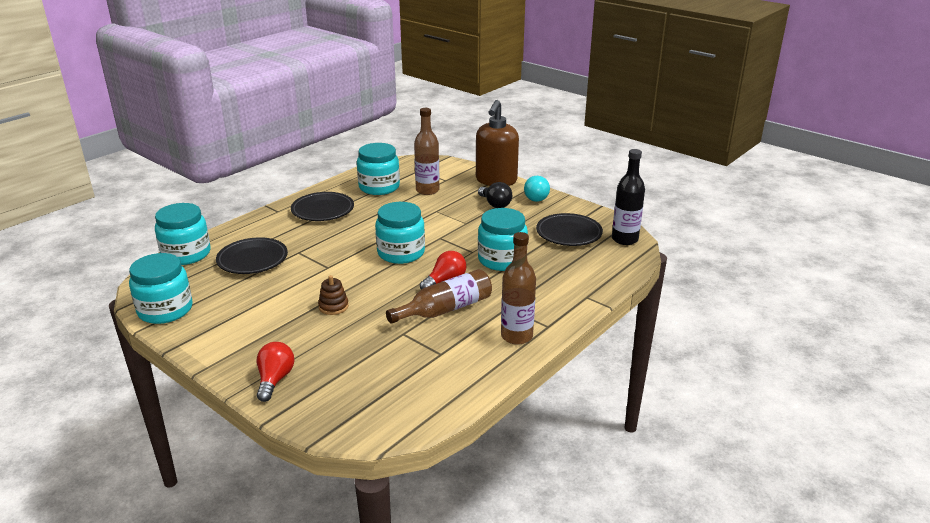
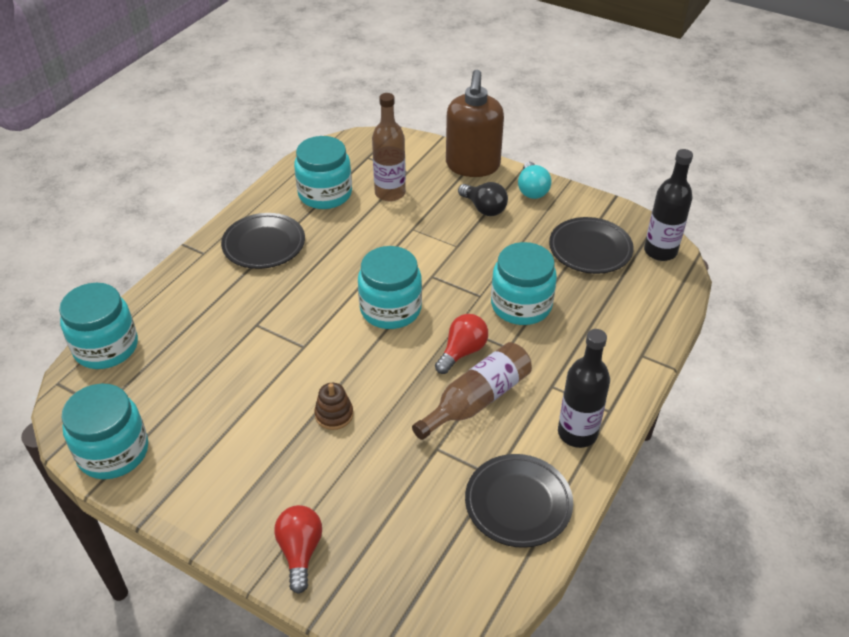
camera: 10 degrees left, 15 degrees up
(252, 260) = (200, 346): black plate -> black plate (518, 503)
(516, 336) = (577, 433): brown bottle -> black bottle

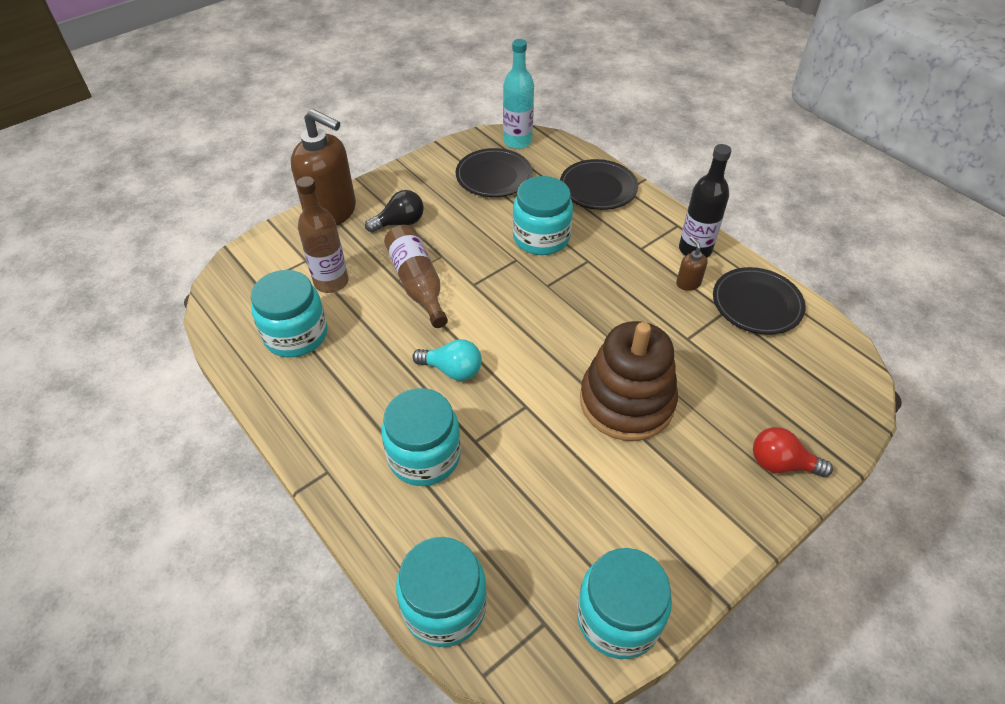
camera: 70 degrees left, 5 degrees up
(264, 245) = (348, 408): black plate -> black plate (598, 188)
(334, 415) = (626, 402): brown stacking toy -> brown stacking toy, size x2.44
(390, 309) = (504, 325): turquoise jar -> turquoise jar (424, 456)
(462, 352) = (581, 291): red light bulb -> none
(477, 400) = (641, 297): brown bottle -> brown bottle (417, 283)
(519, 435) = (688, 283): none -> brown soap dispenser
(532, 190) = (394, 185): turquoise light bulb -> turquoise light bulb (452, 370)
(660, 251) = (517, 141): black bottle -> turquoise bottle

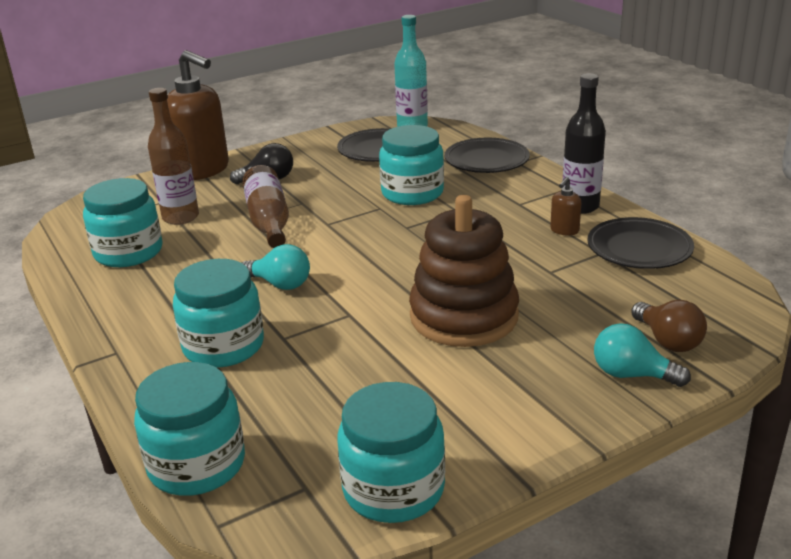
camera: 10 degrees right, 20 degrees down
(688, 283) = (564, 230): brown soap dispenser -> brown soap dispenser turned 135 degrees counterclockwise
(781, 464) = (632, 375): red light bulb -> turquoise light bulb
(802, 420) = (668, 341): none -> brown light bulb

